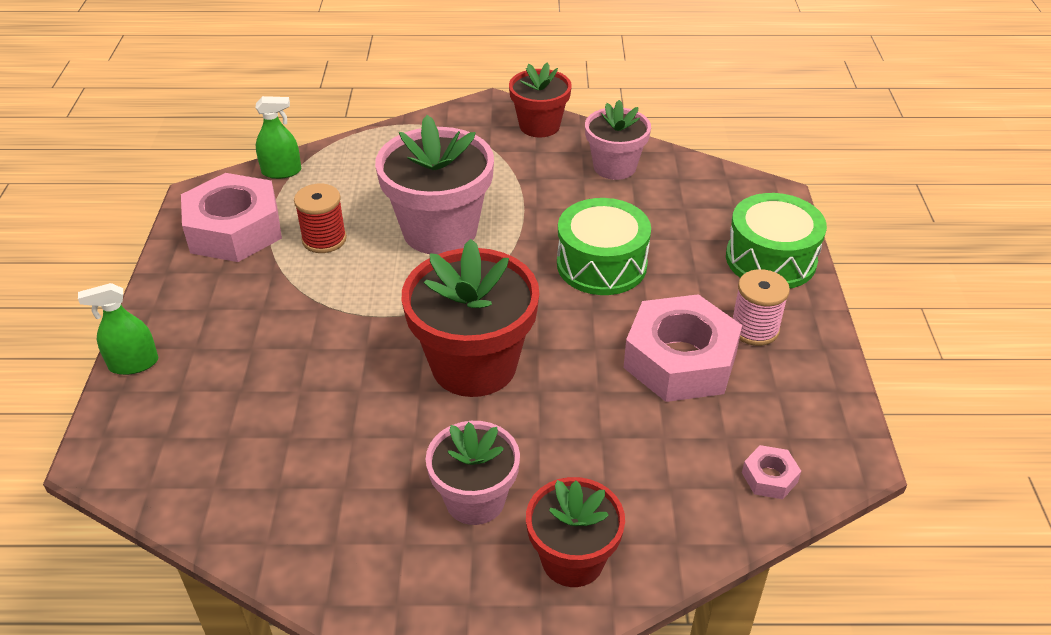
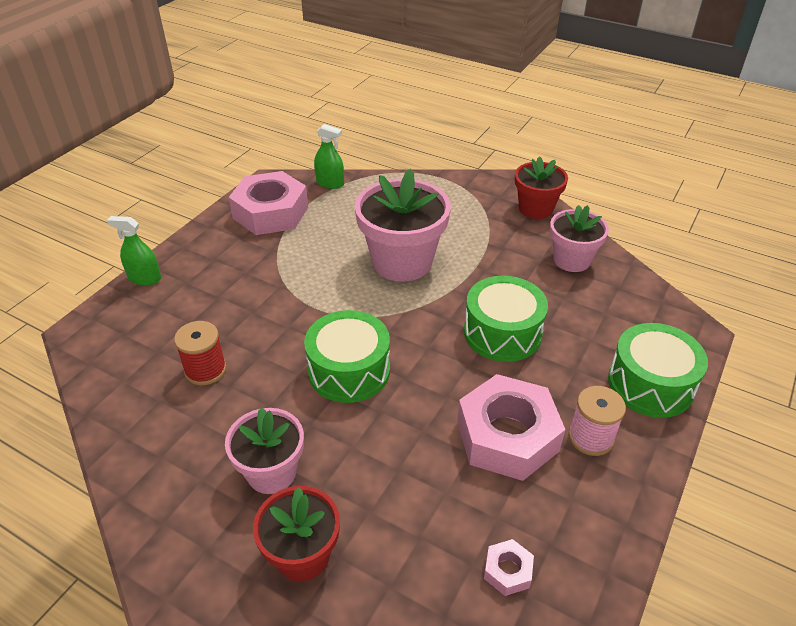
camera: 30 degrees right, 0 degrees up
(324, 239) = (320, 239): red spool -> red spool (205, 370)
(474, 365) = (349, 370): red flower pot -> green drum

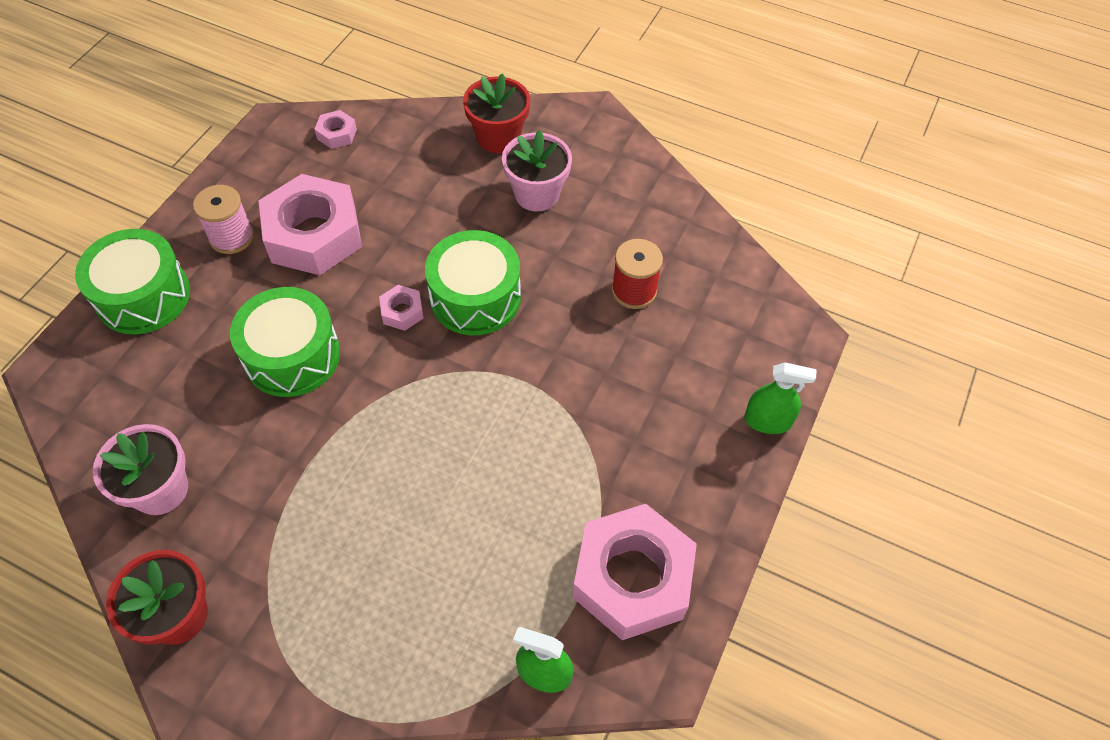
camera: 175 degrees right, 15 degrees up
(402, 262) = (413, 472): pink flower pot -> none
(414, 361) = (402, 311): none -> pink nut

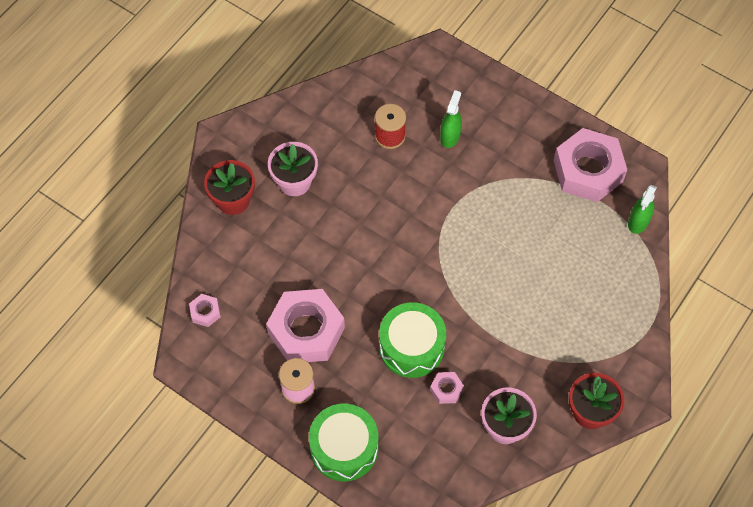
camera: 80 degrees left, 5 degrees up
(402, 311) = (385, 276): pink nut -> pink nut (446, 389)
(475, 297) = (380, 230): green drum -> none
(767, 421) = (496, 84): green spray bottle -> green spray bottle (450, 136)

